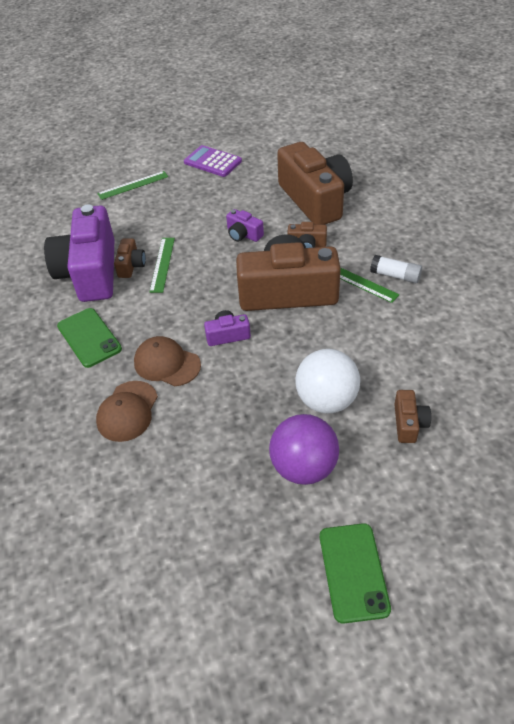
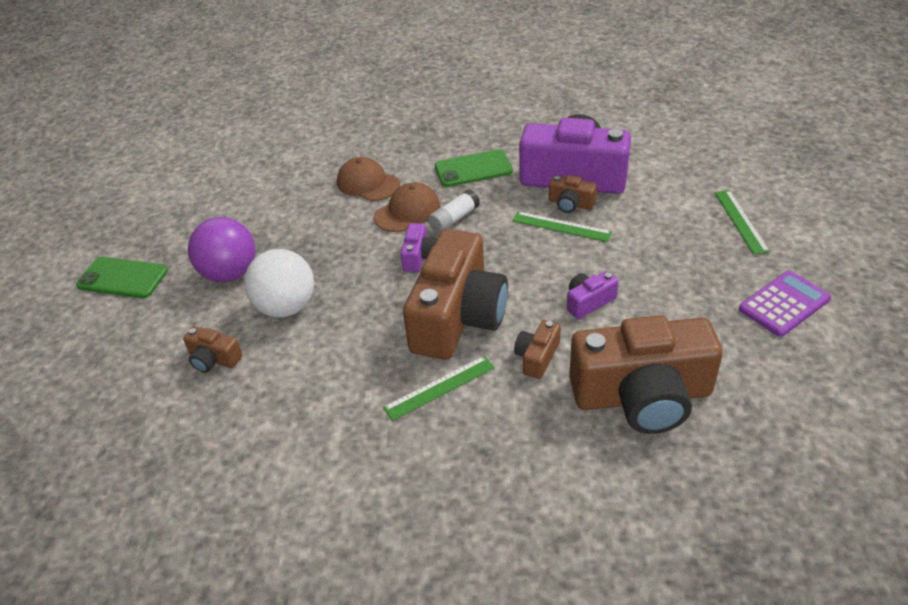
camera: 110 degrees right, 5 degrees down
(395, 275) = (429, 430): white glue stick -> white glue stick (454, 219)

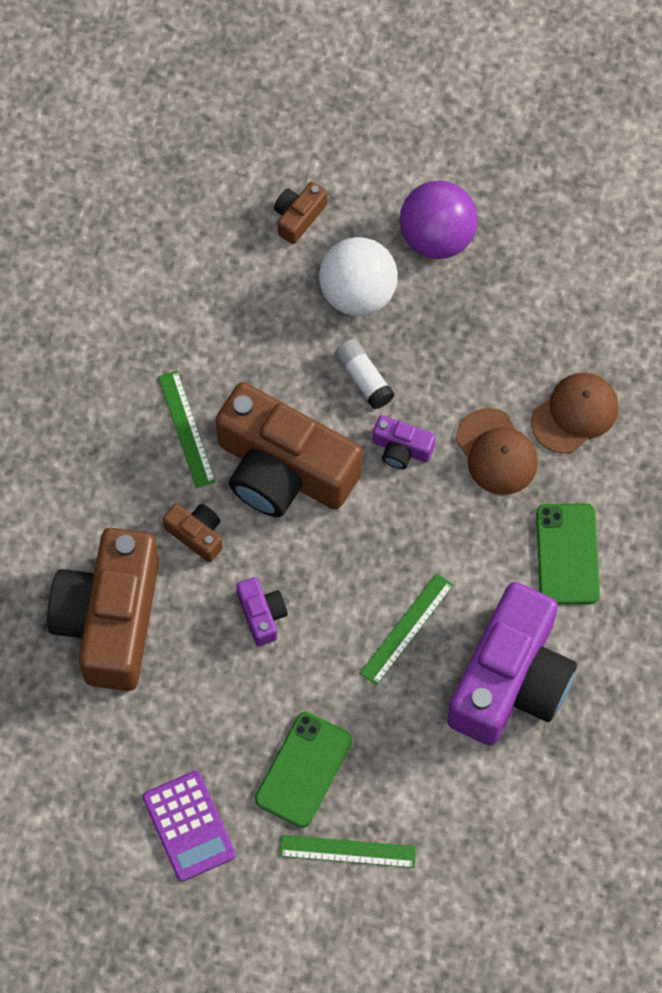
camera: 100 degrees right, 25 degrees up
(122, 278) = (465, 123): green phone -> green phone (303, 770)
(454, 219) = (463, 505): white glue stick -> white glue stick (364, 378)
(570, 204) = (449, 655): brown camera -> none

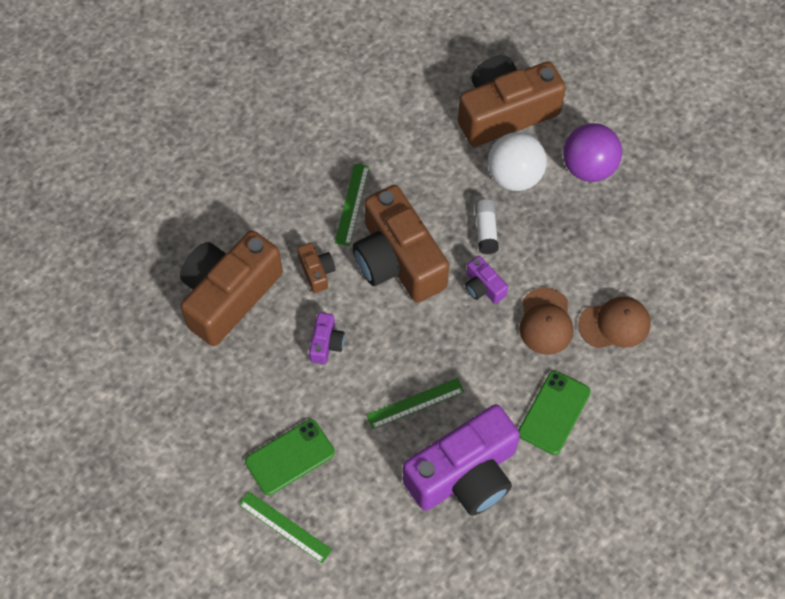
camera: 30 degrees right, 5 degrees down
(188, 826) = (193, 452): purple calculator -> none
(298, 217) = (505, 112): brown camera -> brown camera, size x2.36

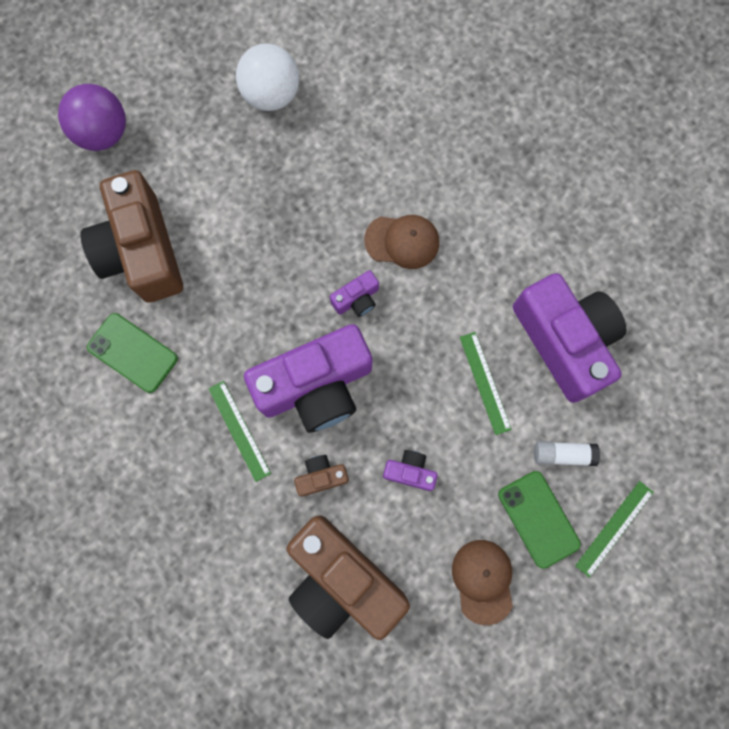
camera: 85 degrees left, 15 degrees up
(352, 204) = (239, 430): green ruler -> green ruler turned 45 degrees clockwise
(398, 260) = (316, 386): brown camera -> purple camera
(486, 231) = (289, 289): white glue stick -> white glue stick (563, 454)
(514, 176) = (226, 251): white ball -> white ball (271, 95)
(554, 412) = (503, 246): green phone -> green phone (132, 353)
(588, 168) = (224, 174): purple ball -> purple ball (103, 133)
(614, 324) = (410, 175): brown cap -> brown cap (483, 581)

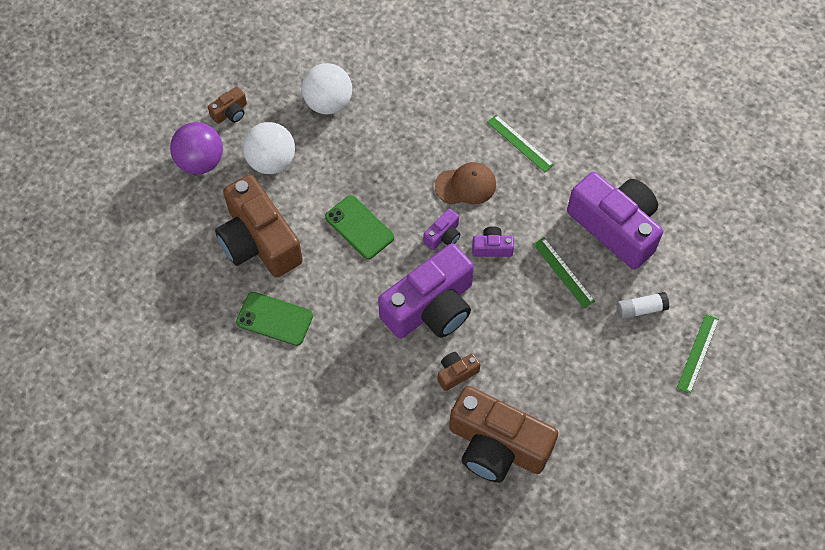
camera: 15 degrees left, 15 degrees down
(155, 79) = (230, 112): none -> brown camera
(184, 153) = (271, 161): none -> white ball
(239, 430) = (380, 355): green ruler -> green ruler (520, 143)
(410, 471) = (525, 352): purple camera -> purple camera (492, 248)
(483, 581) = (609, 417): brown cap -> none
(538, 519) = (637, 361): green phone -> green phone (359, 227)

